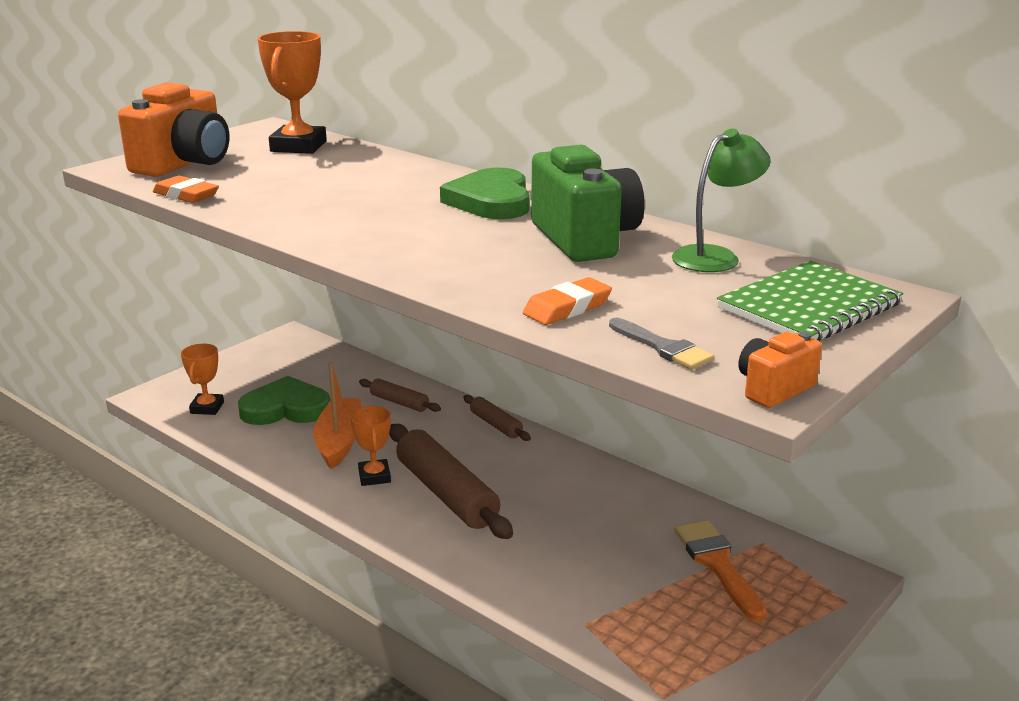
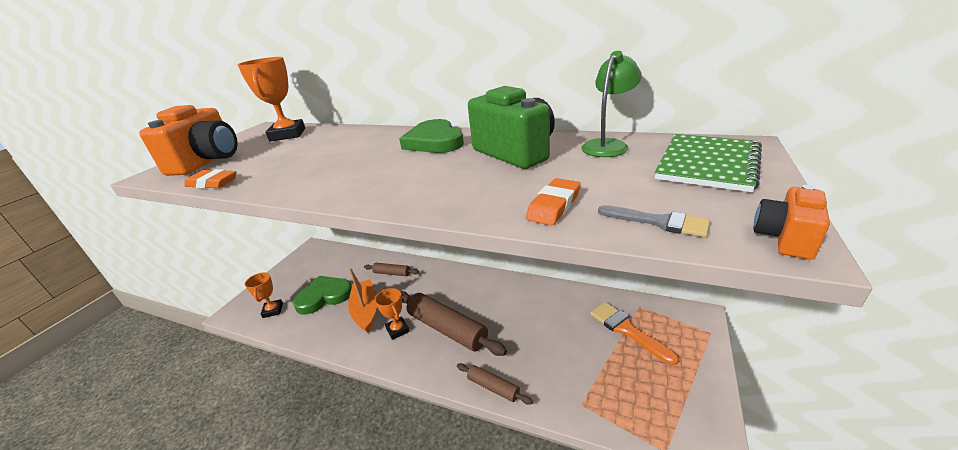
camera: 15 degrees left, 5 degrees up
(496, 425) = (453, 272): brown rolling pin -> brown rolling pin (493, 387)

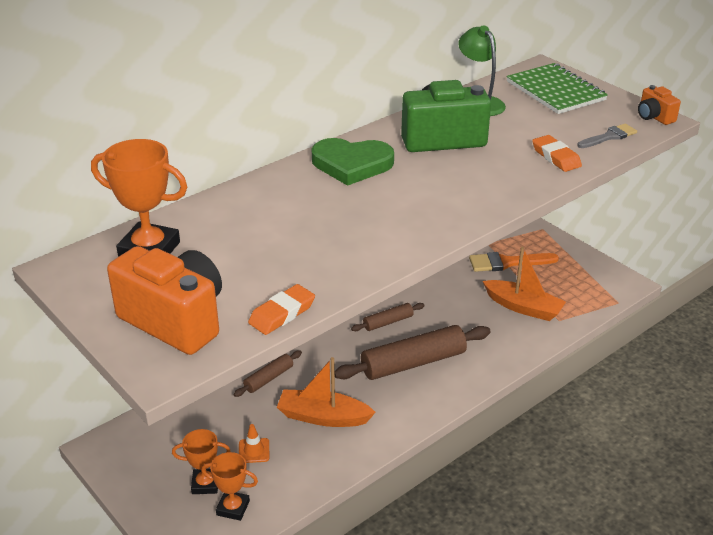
camera: 65 degrees left, 5 degrees up
(324, 296) = (254, 451): green heart -> orange traffic cone
(397, 330) = (382, 399): orange trophy -> orange trophy (205, 484)
(493, 387) = (509, 358): brown rolling pin -> brown rolling pin (388, 322)
(574, 368) = (523, 307): none -> orange boat

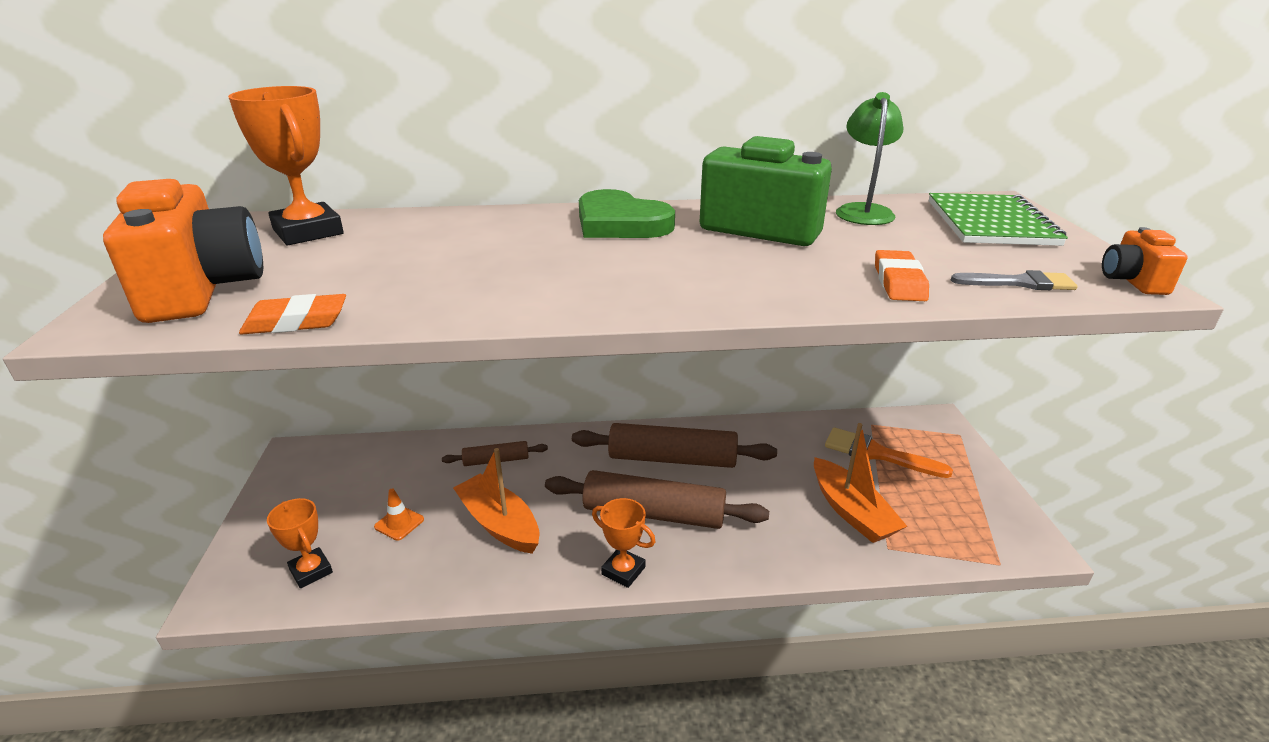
camera: 35 degrees right, 5 degrees down
(205, 484) = (321, 532): orange trophy -> orange trophy (623, 571)
(388, 322) = (672, 459): brown rolling pin -> brown rolling pin, size x1.96

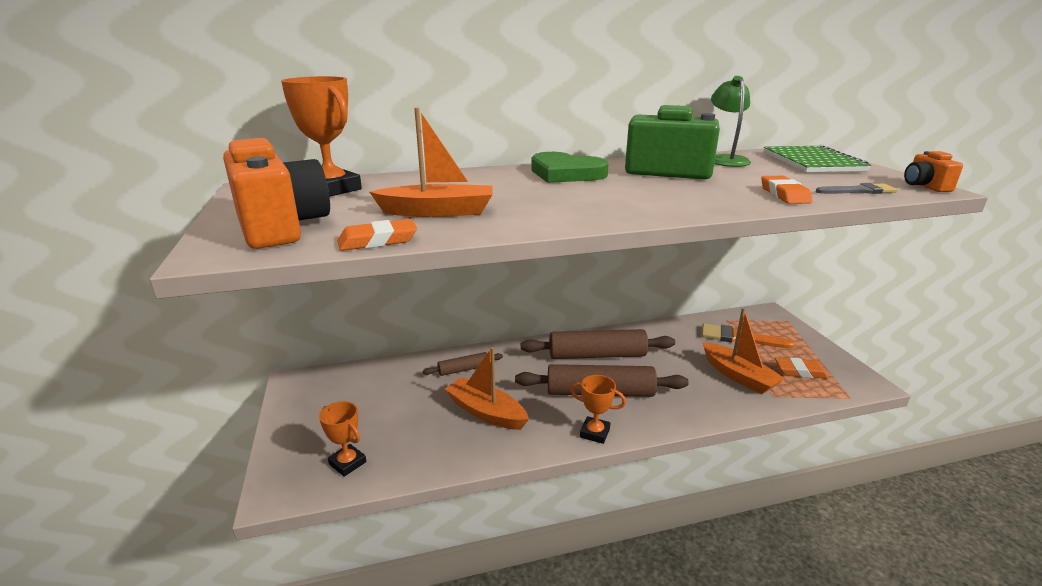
camera: 10 degrees left, 5 degrees down
(399, 523) = (405, 421): orange traffic cone -> none
(406, 279) = (438, 212): none -> orange boat
(943, 515) = (800, 371): none -> orange eraser

